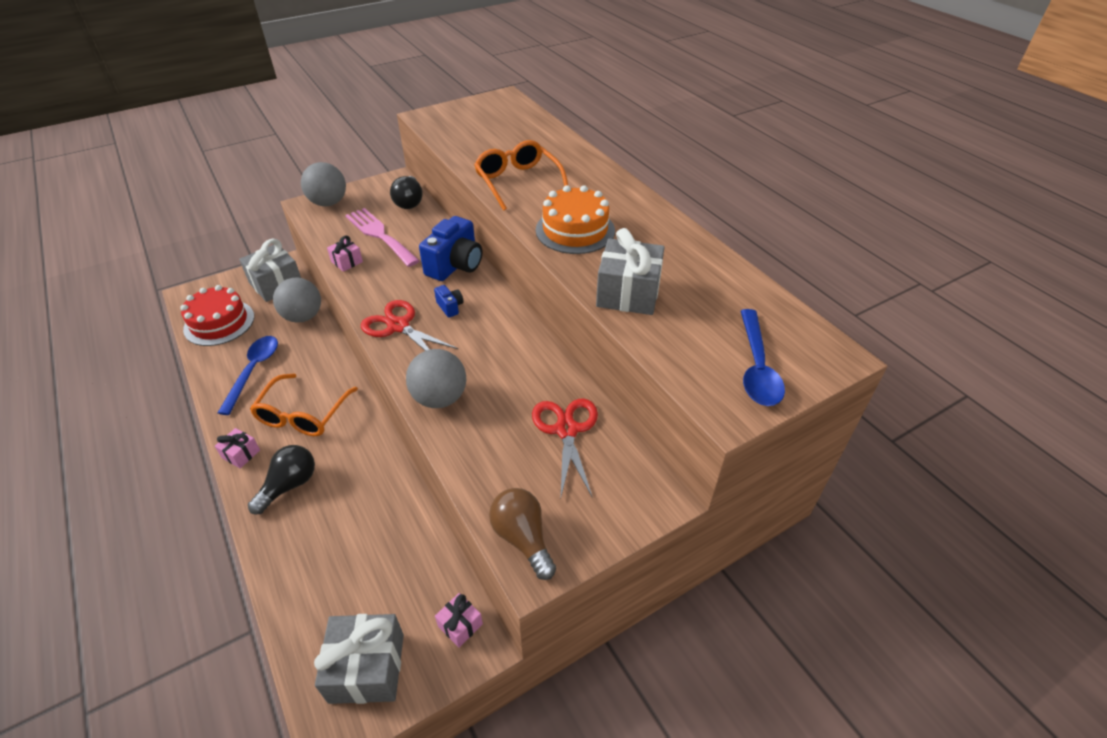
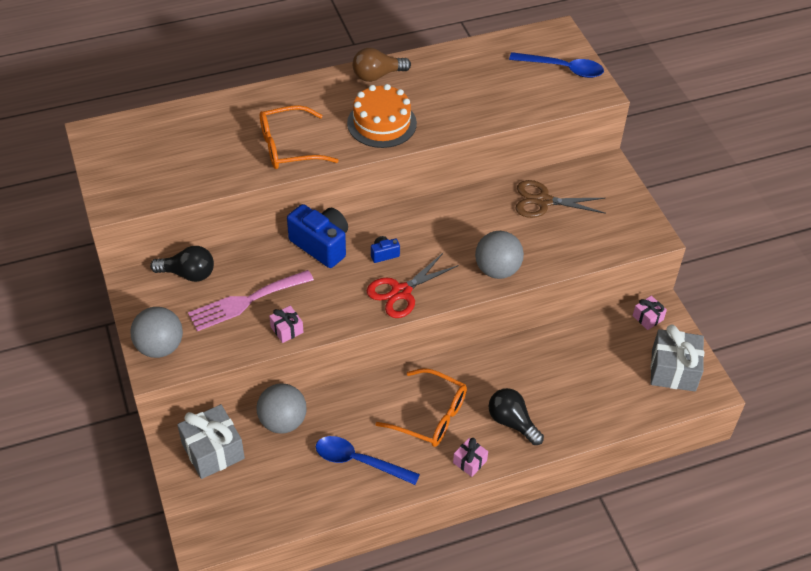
camera: 80 degrees left, 5 degrees up
(219, 323) = (268, 502): red cake -> none
(523, 538) = (631, 237): brown light bulb -> brown light bulb (377, 75)
(566, 430) = (543, 201): red scissors -> brown scissors
(628, 293) = (474, 110): grey gift -> none

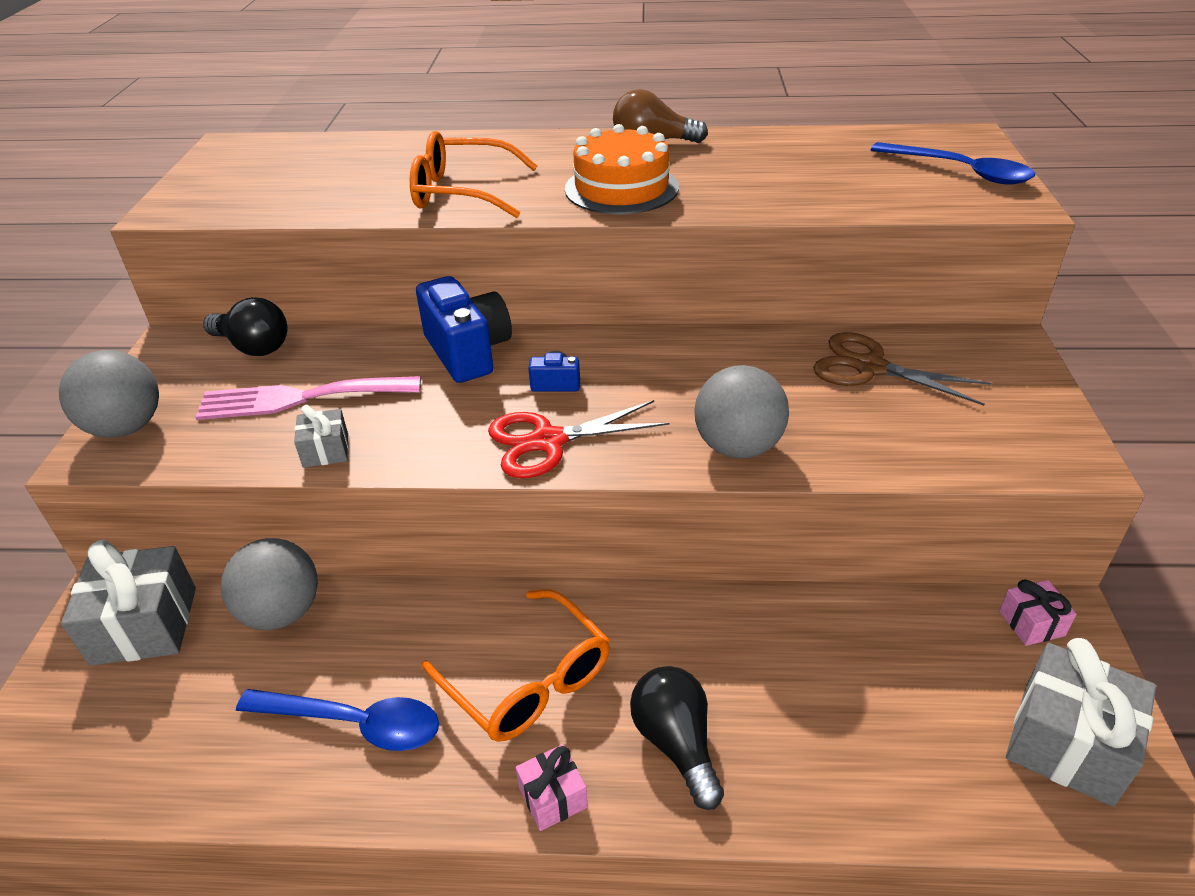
camera: 25 degrees right, 10 degrees down
(287, 330) = (325, 450): pink gift -> grey gift
(359, 461) = (353, 723): blue spoon -> blue spoon turned 150 degrees clockwise

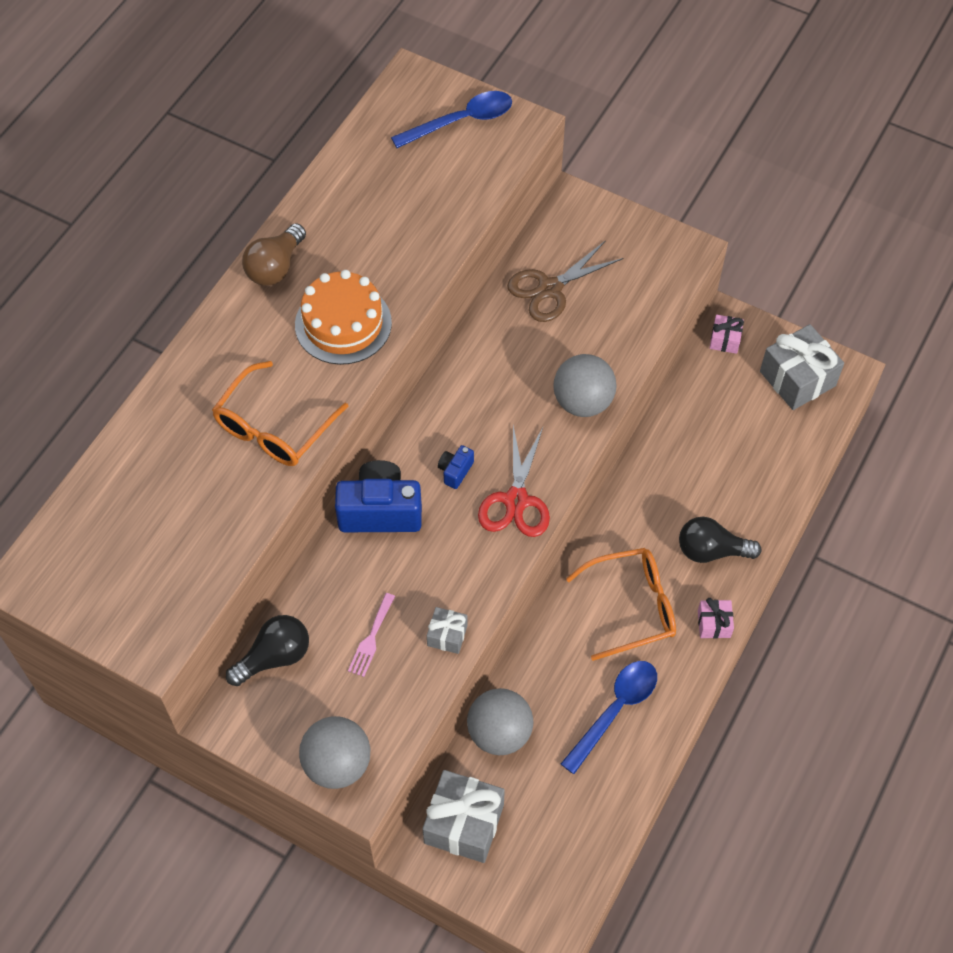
camera: 65 degrees left, 20 degrees up
(299, 398) = (371, 638): pink fork -> pink fork, size x0.52

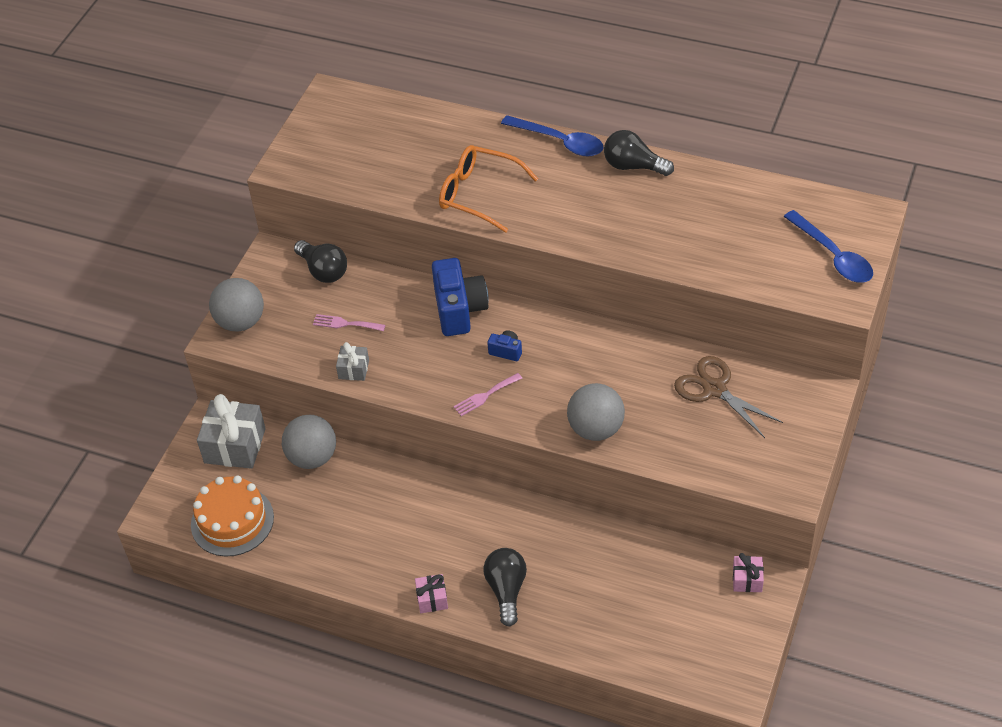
camera: 85 degrees right, 10 degrees down
(275, 267) = (633, 166): brown light bulb -> black light bulb
(343, 324) = (587, 216): orange cake -> orange cake (232, 521)
(516, 500) = (485, 396): red scissors -> pink fork
(615, 711) = (340, 534): blue spoon -> blue spoon (559, 141)
(631, 607) = (439, 534): orange glasses -> none
(797, 378) = (717, 647): grey gift -> none

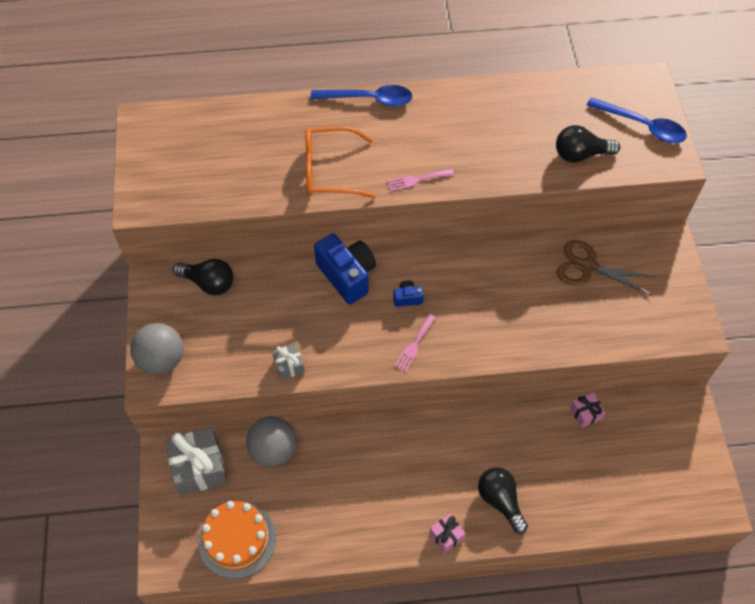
camera: 30 degrees left, 10 degrees up
(345, 324) = (257, 325): pink fork -> pink fork (417, 180)
(595, 429) = (519, 339): grey ball -> none
(633, 166) = (442, 101): black light bulb -> black light bulb (580, 154)
(747, 580) = (672, 410): pink gift -> pink gift (585, 413)

